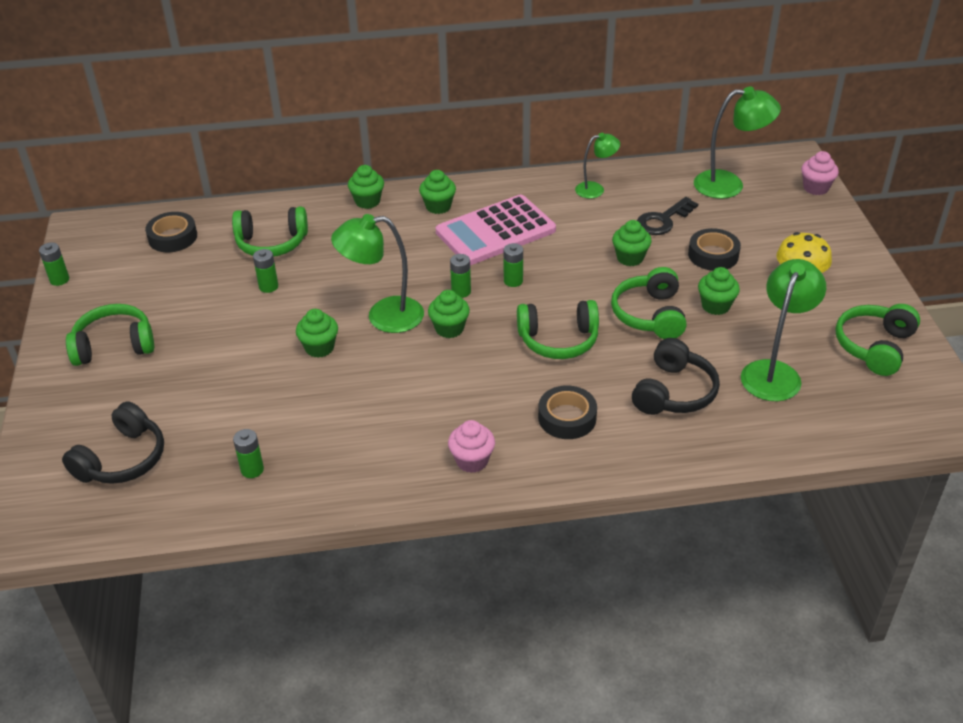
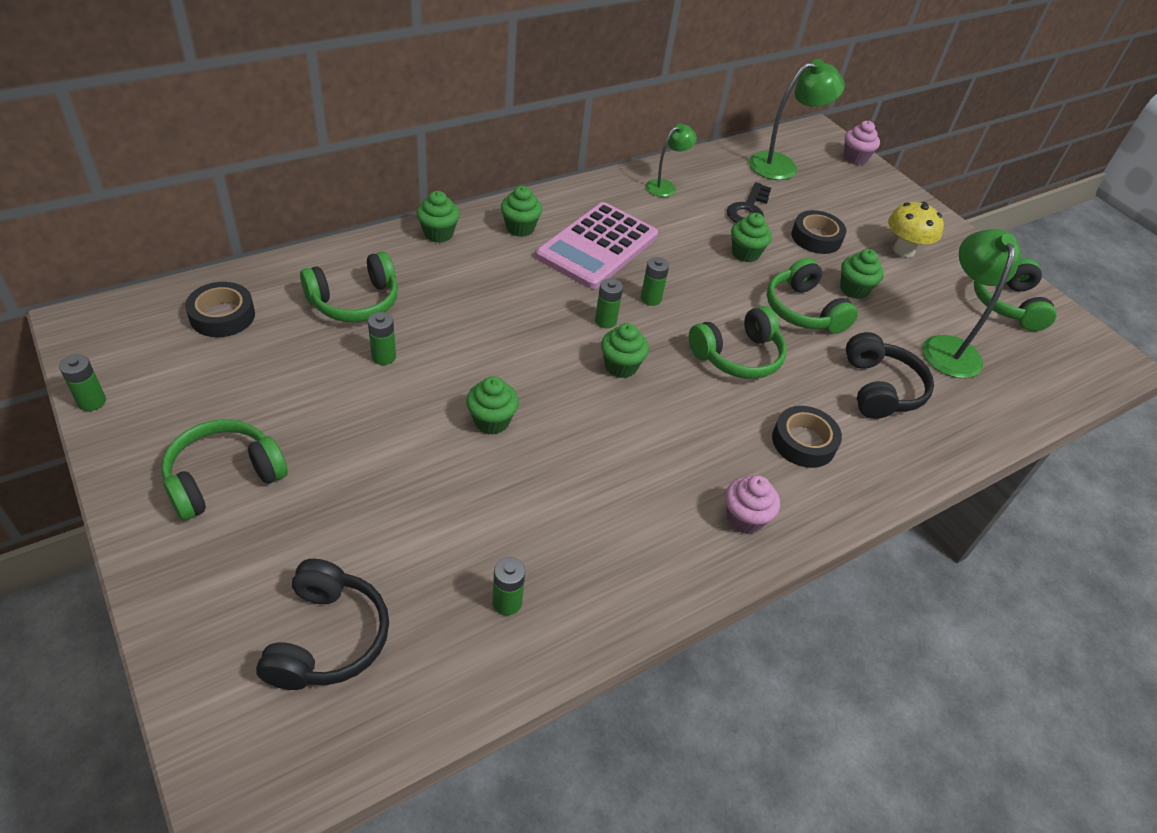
camera: 30 degrees left, 5 degrees up
(383, 316) = (540, 366): green lamp -> none

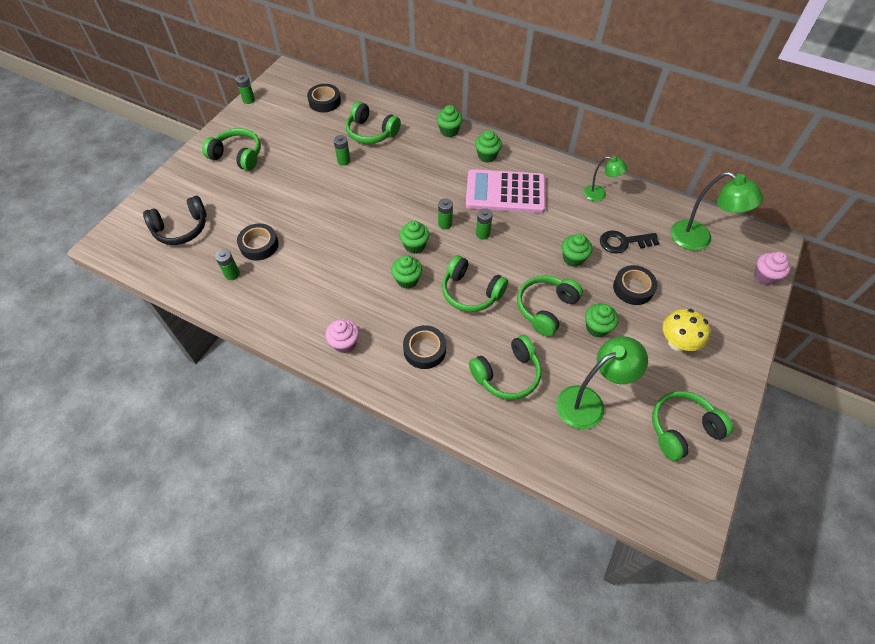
camera: 65 degrees right, 10 degrees up
(471, 538) = (259, 245): none -> black tape
(491, 421) = (334, 217): green cupcake -> green cupcake (407, 280)
(880, 389) = (507, 374): black headphones -> green headphones

